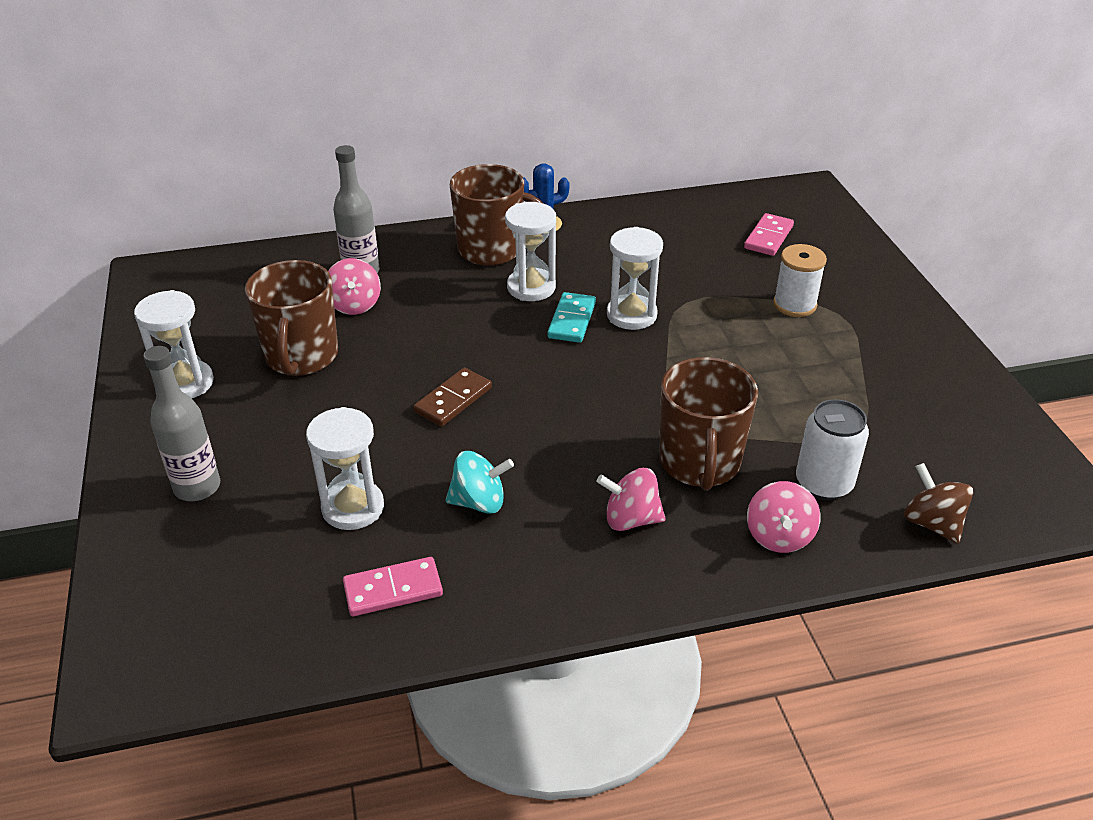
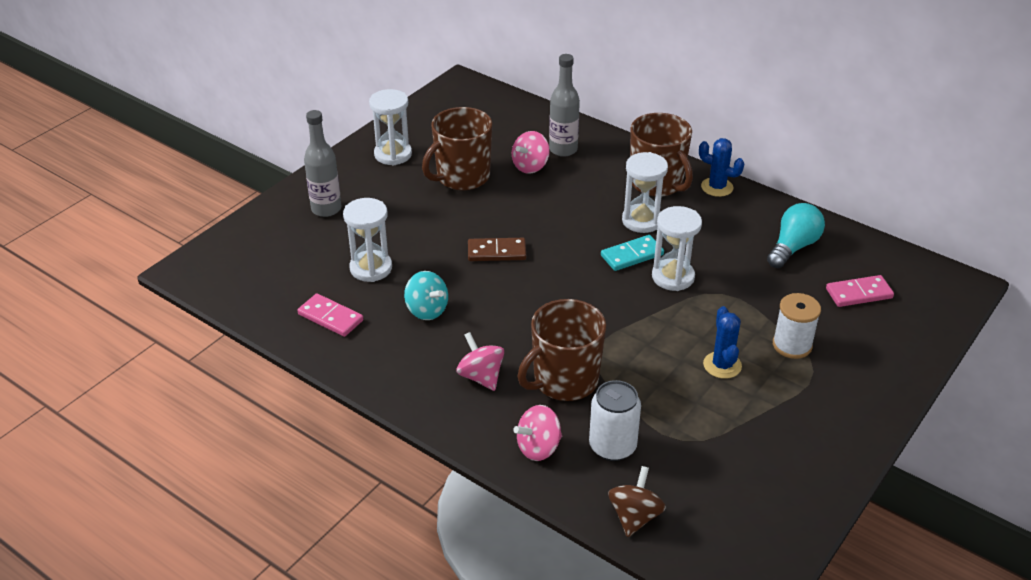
camera: 50 degrees right, 0 degrees up
(673, 233) = (793, 247): none -> turquoise light bulb
(780, 355) = (722, 365): none -> blue cactus

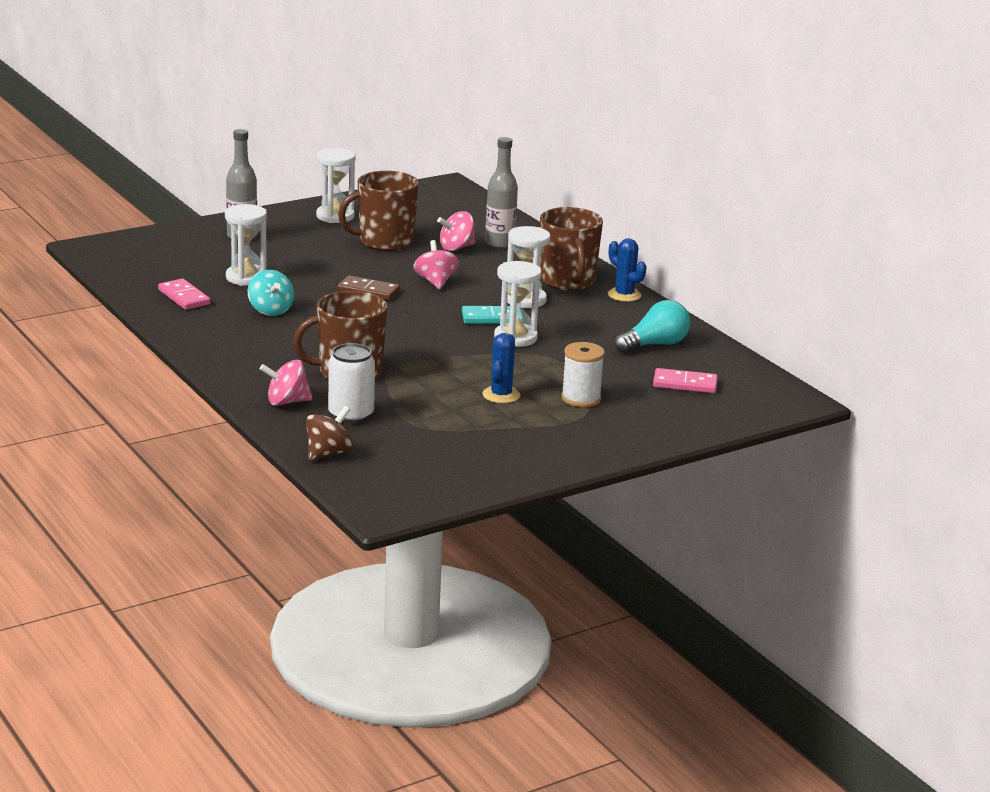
camera: 20 degrees right, 15 degrees down
(481, 376) = (278, 355): pink spinning top -> pink spinning top (435, 282)

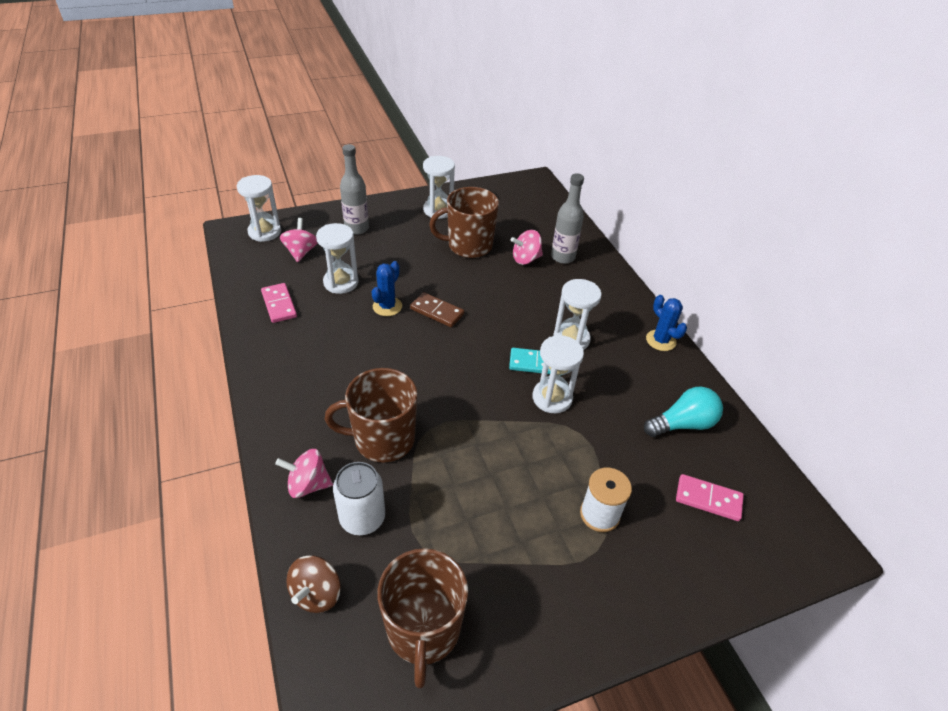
camera: 10 degrees right, 20 degrees up
(130, 246) = (264, 232): none -> white hourglass
(270, 310) = (344, 331): turquoise spinning top -> none
(328, 453) = (316, 594): brown spinning top -> brown spinning top turned 150 degrees clockwise
(435, 282) = (497, 304): pink spinning top -> pink spinning top (301, 252)
(501, 395) = (520, 498): blue cactus -> blue cactus (387, 306)
(568, 281) = (612, 315): brown mug -> brown mug (423, 630)

